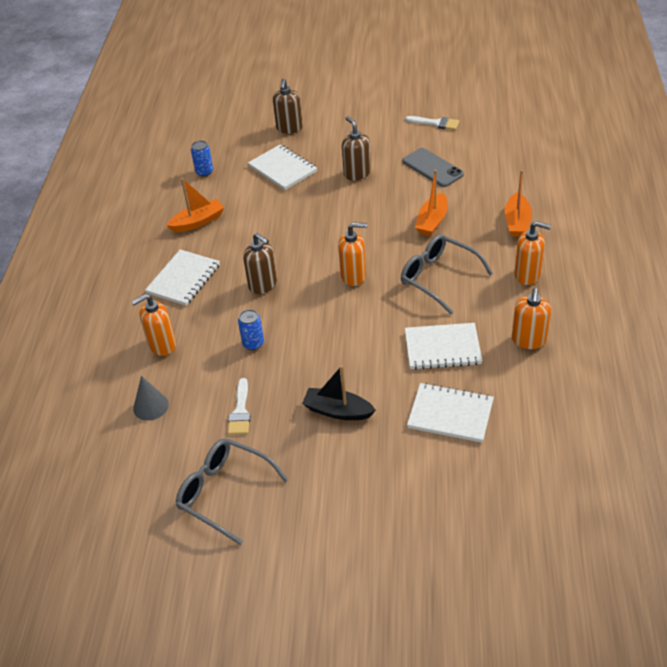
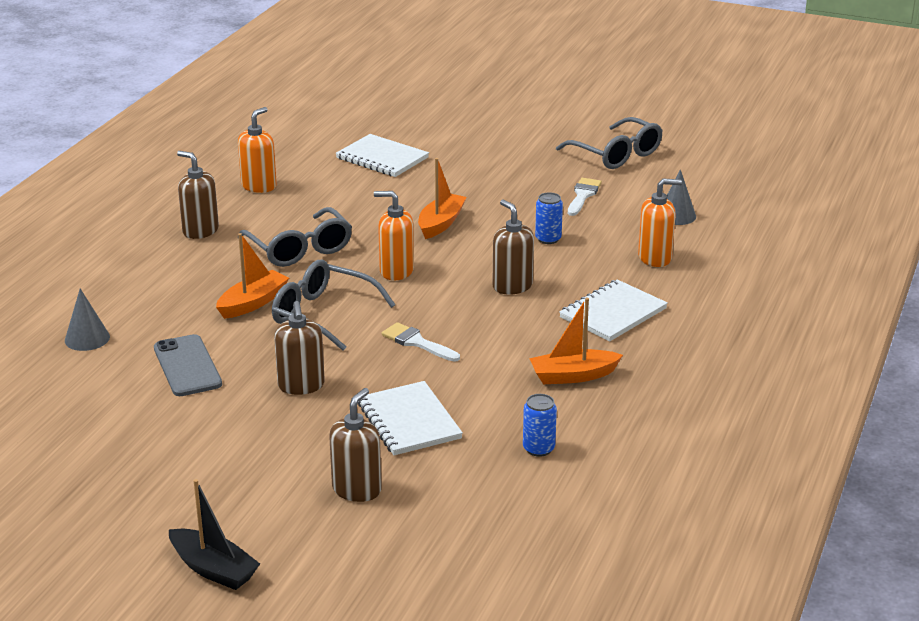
camera: 165 degrees left, 15 degrees down
(337, 411) = (486, 178): black boat -> black boat (213, 569)
(378, 224) = (323, 315): none -> grey glasses
(436, 123) = (113, 432): white brush -> white brush (416, 342)
(442, 348) = (349, 197): white notebook -> none
(509, 169) = (87, 338): none -> grey cone
(517, 222) = (152, 279): orange boat -> orange boat (441, 223)
(527, 275) = (200, 231): orange soap dispenser -> brown soap dispenser

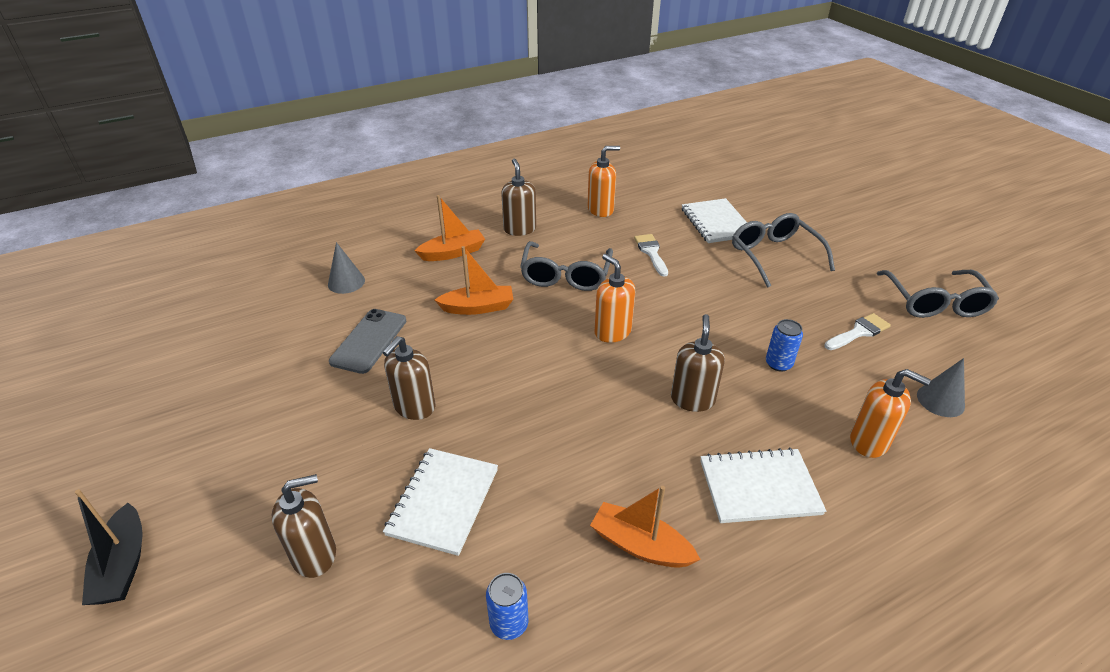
camera: 40 degrees right, 10 degrees up
(323, 315) = (511, 345): grey glasses -> grey glasses (774, 256)
(416, 342) = (547, 415): white brush -> white brush (651, 252)
(441, 223) = (699, 302): orange boat -> orange boat (453, 253)

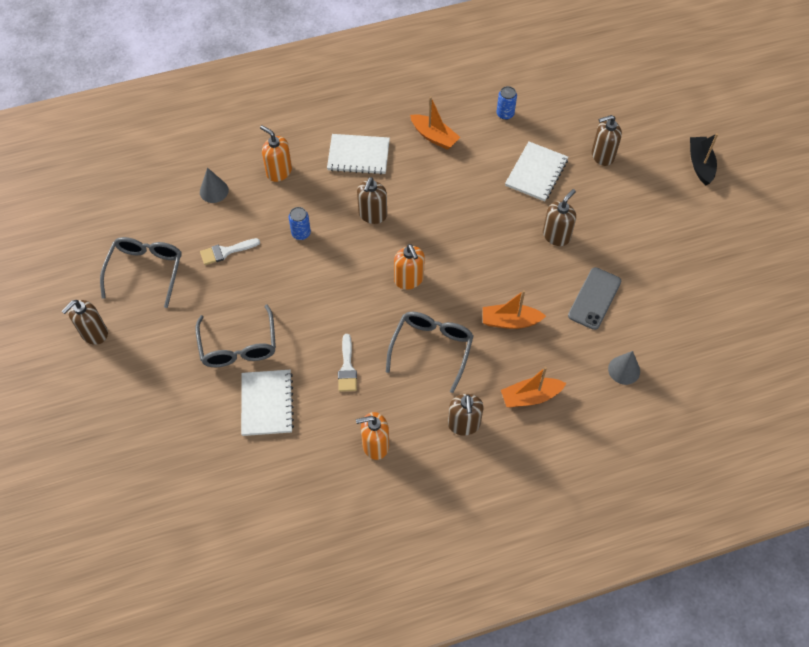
camera: 170 degrees left, 20 degrees up
(930, 248) = (94, 333): none -> brown soap dispenser

